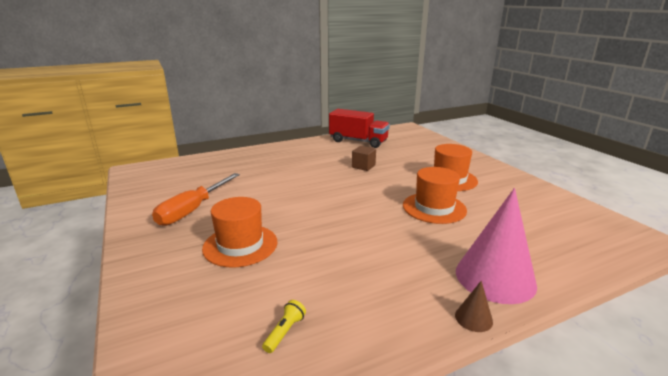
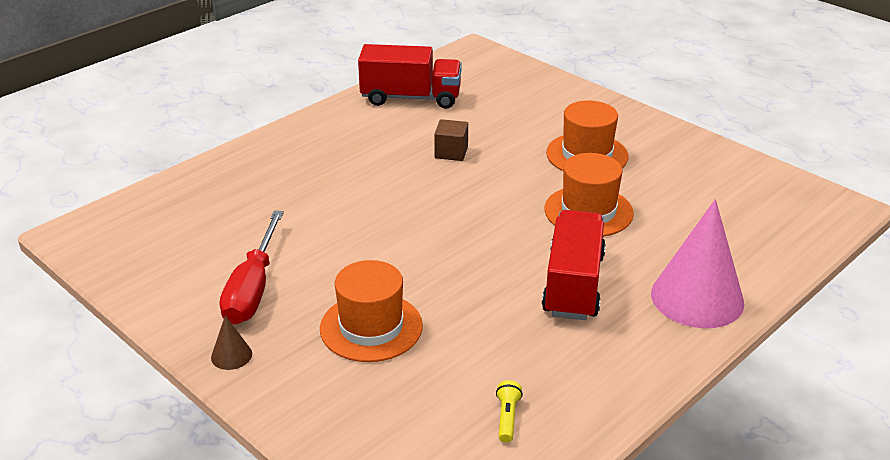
camera: 20 degrees left, 10 degrees up
(193, 210) = (253, 288): orange screwdriver -> red screwdriver
(398, 248) = (573, 284): none -> red truck
(473, 318) = (691, 351): brown cone -> brown cone (231, 355)

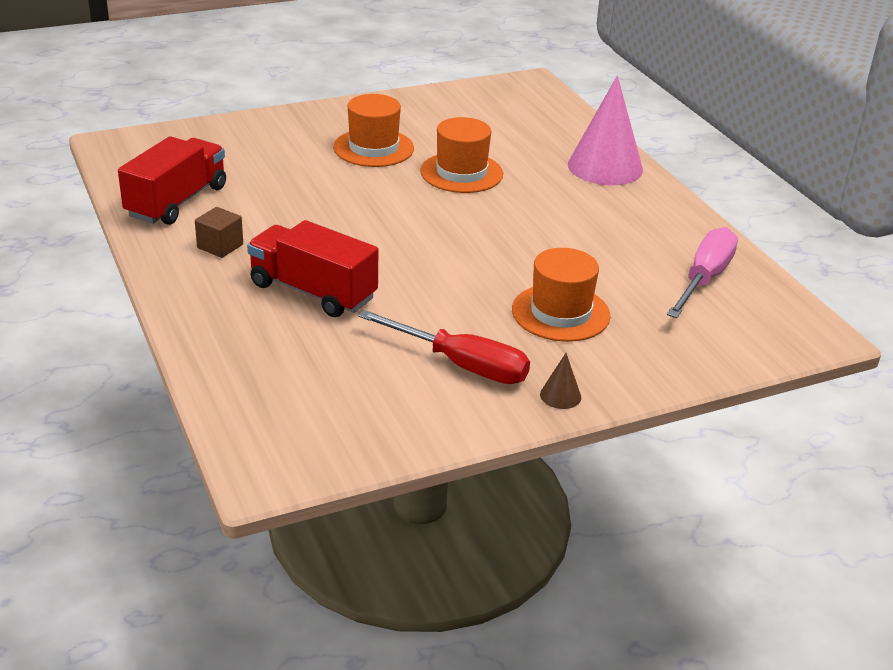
camera: 70 degrees left, 0 degrees up
(451, 152) = (308, 207): brown cube -> brown cube (220, 246)
(507, 417) = (704, 279): yellow flashlight -> pink screwdriver
(573, 284) = (558, 208): red truck -> red truck (313, 291)

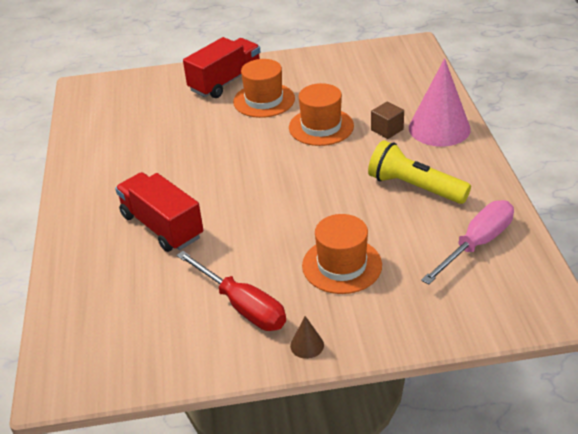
camera: 20 degrees right, 5 degrees up
(177, 201) = (103, 139): red truck -> red truck (225, 81)
(220, 246) = (115, 180): brown cube -> brown cube (387, 130)
(606, 228) = (414, 187): none -> yellow flashlight

